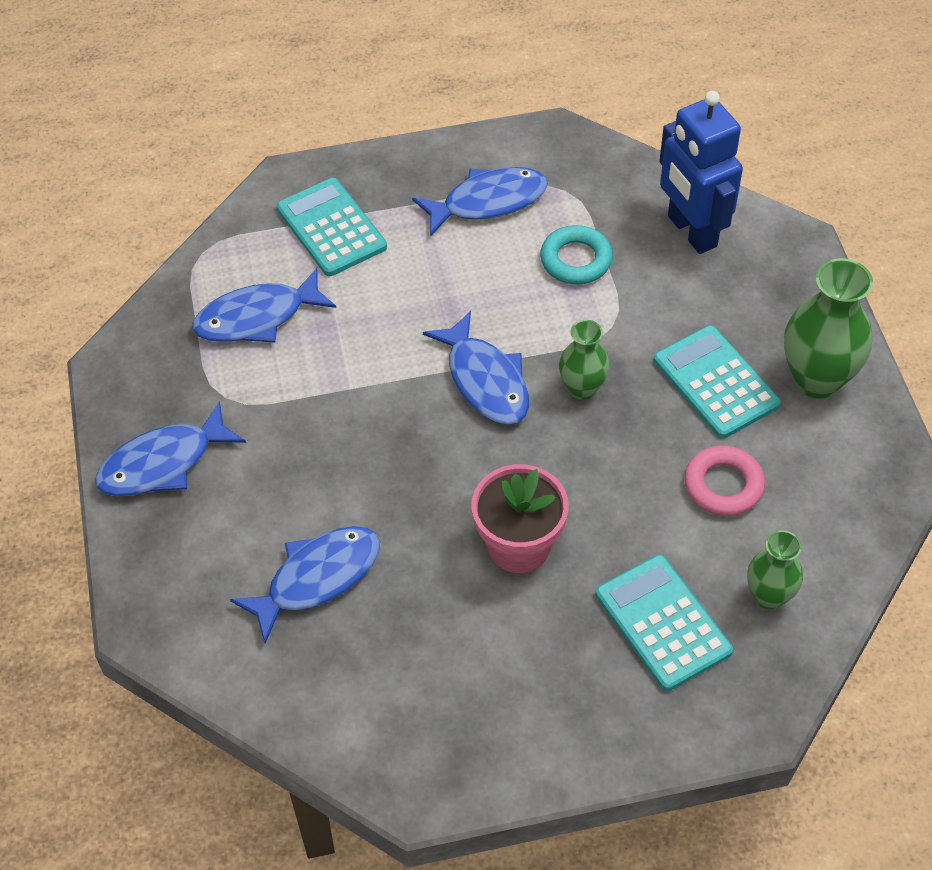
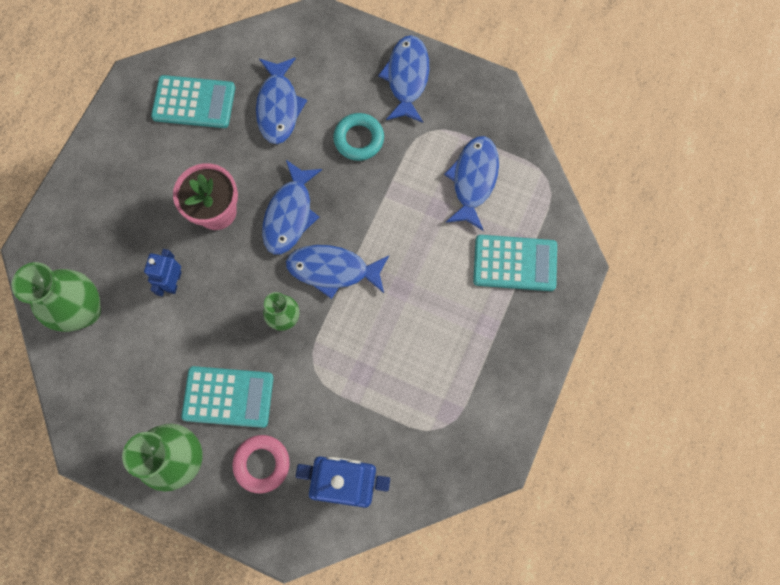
camera: 125 degrees right, 20 degrees up
(488, 202) = (468, 371): blue fish -> blue fish (290, 214)
(576, 260) = (380, 388): turquoise ring -> turquoise ring (359, 139)
(645, 527) = (174, 282): none -> blue robot
(663, 623) = (117, 247): turquoise calculator -> turquoise calculator (194, 102)
(723, 485) = (163, 343): pink ring -> pink ring (262, 464)
(769, 596) = (84, 311): green vase -> green vase, size x1.70

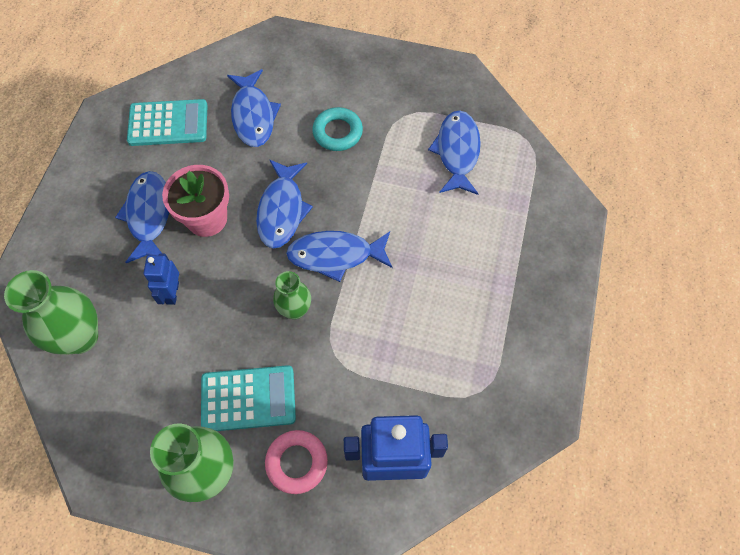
camera: 10 degrees left, 10 degrees down
(407, 78) = (373, 73): blue fish -> blue fish (149, 215)
(515, 263) = (515, 220): turquoise calculator -> none

